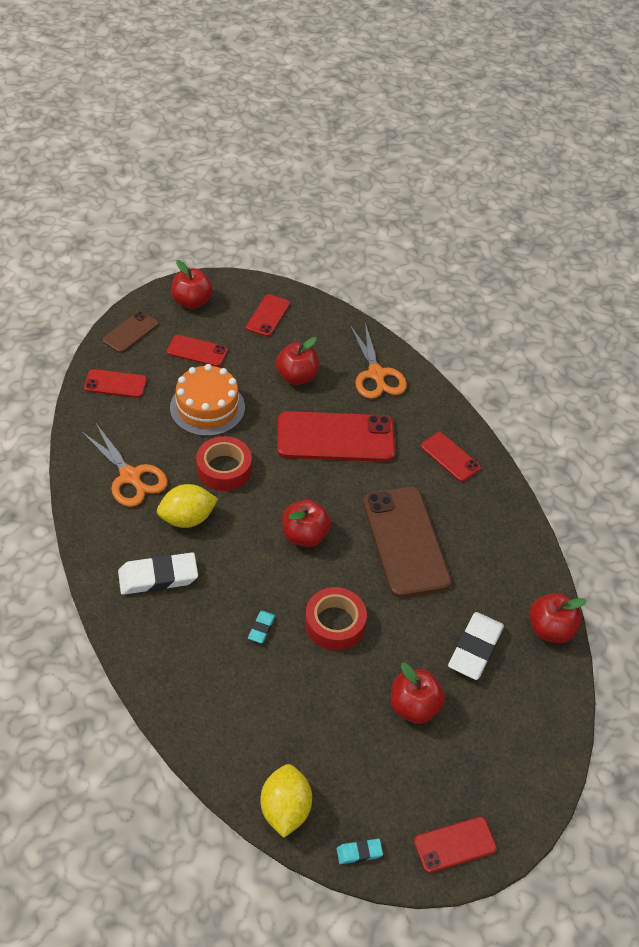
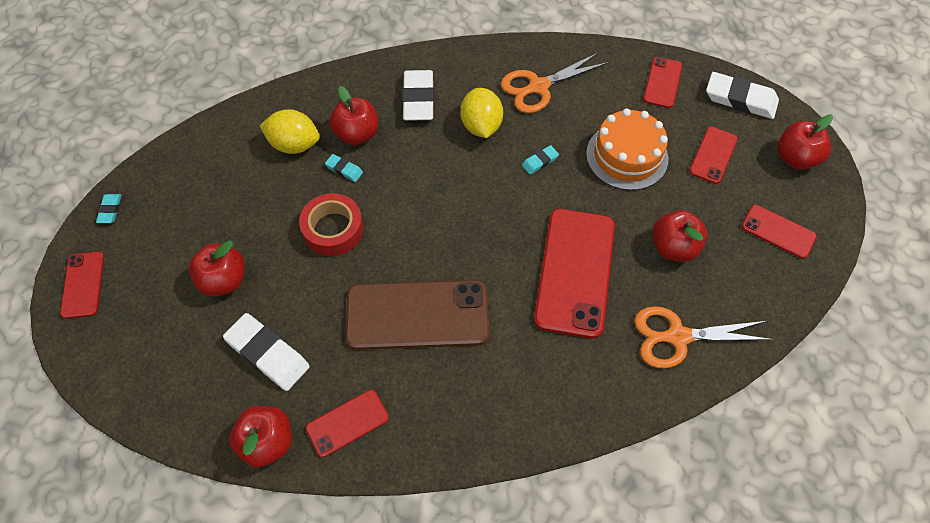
camera: 105 degrees right, 10 degrees up
(130, 332) = (740, 99): brown phone -> white eraser
(224, 469) = (540, 161): red tape -> turquoise eraser
(285, 809) = (168, 164): yellow lemon -> yellow lemon (294, 145)
(304, 535) = (443, 220): red apple -> red apple (357, 134)
(450, 457) = (533, 394): red phone -> red phone (347, 423)

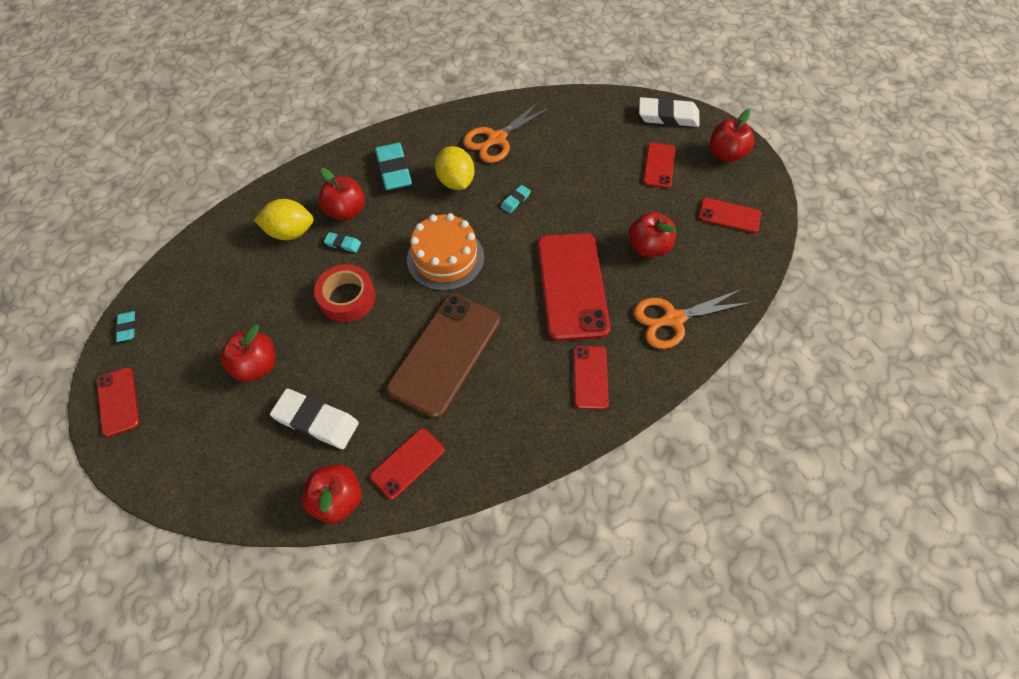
camera: 15 degrees left, 0 degrees up
(417, 315) = (445, 354): brown phone -> brown phone turned 45 degrees counterclockwise
(418, 99) = (394, 170): white eraser -> turquoise eraser
(627, 156) = (588, 181): orange cake -> orange cake (445, 258)
(662, 82) = (600, 115): red phone -> red phone (590, 377)

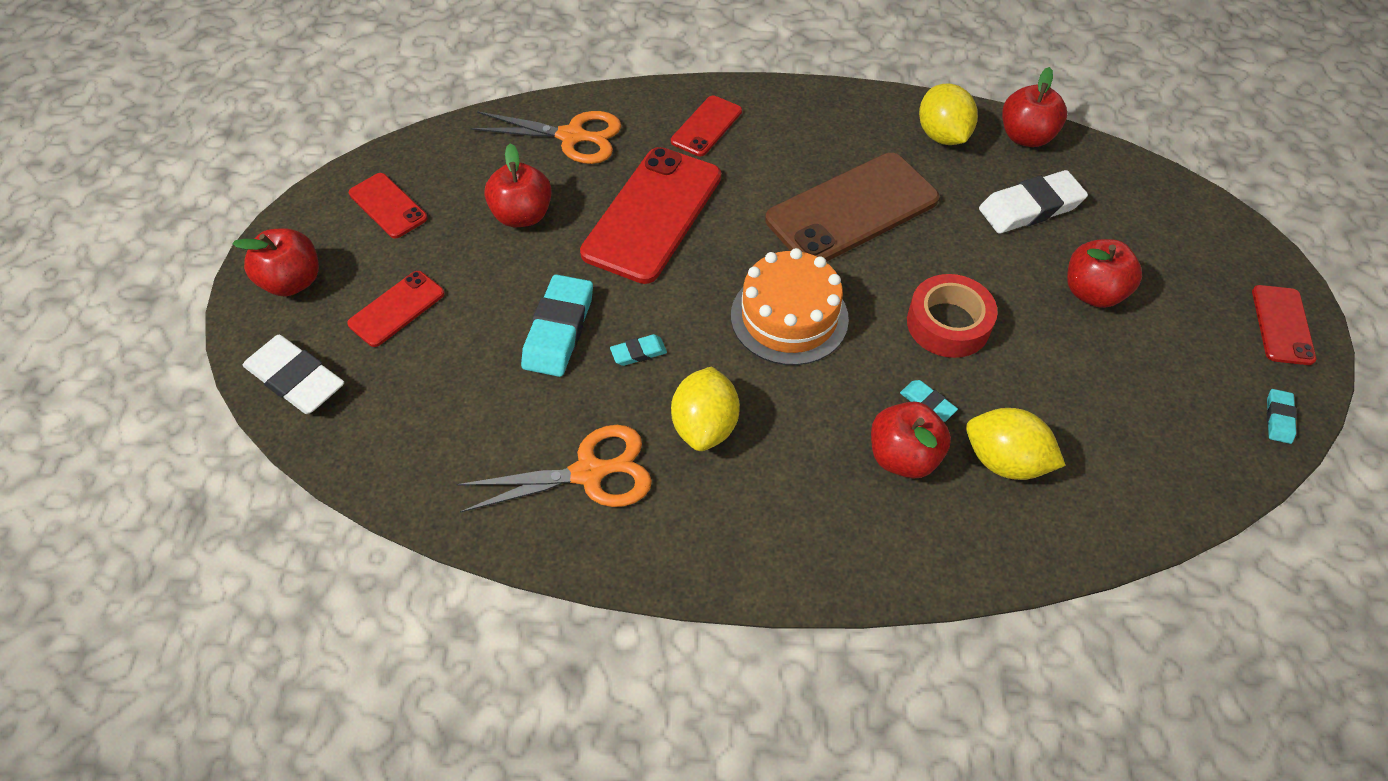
camera: 150 degrees left, 5 degrees down
(316, 421) = (1030, 207): white eraser -> white eraser turned 75 degrees counterclockwise
(394, 170) = (793, 497): turquoise eraser -> turquoise eraser (558, 330)
(407, 463) = (942, 135): red phone -> yellow lemon

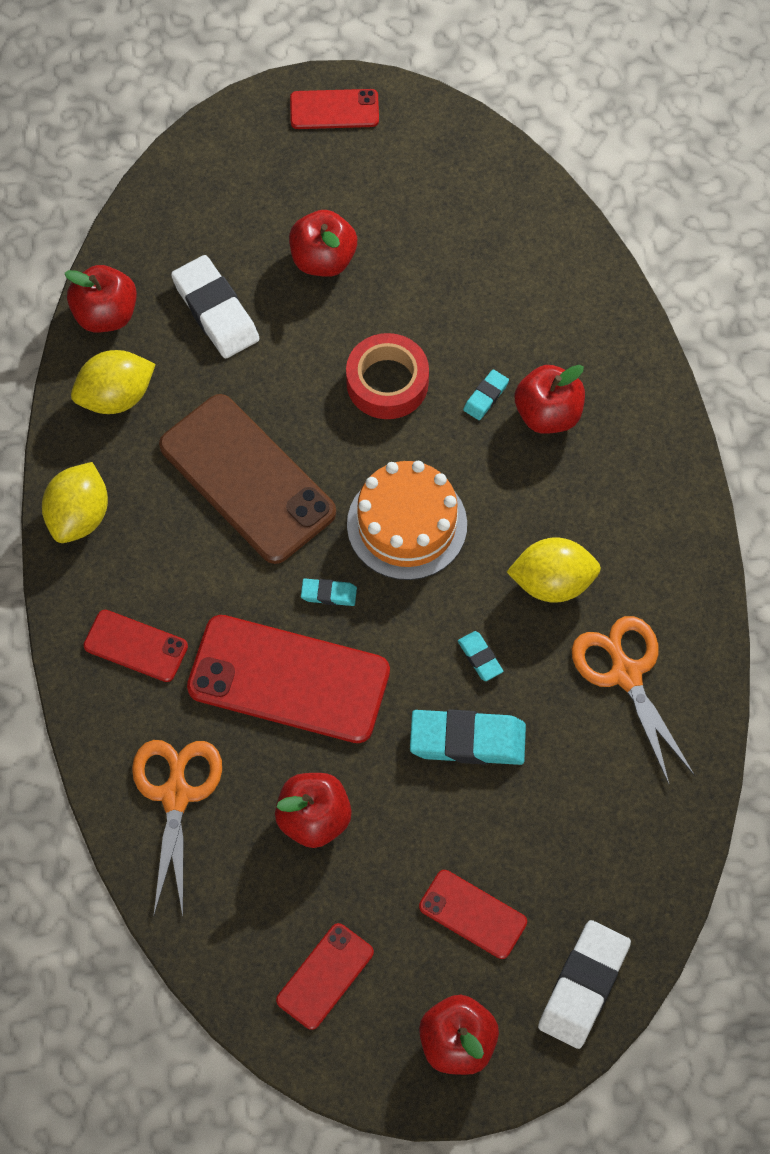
camera: 100 degrees left, 10 degrees up
(1004, 461) = (534, 334): yellow lemon -> yellow lemon (78, 516)
(1278, 418) = (442, 125): turquoise eraser -> turquoise eraser (328, 594)

